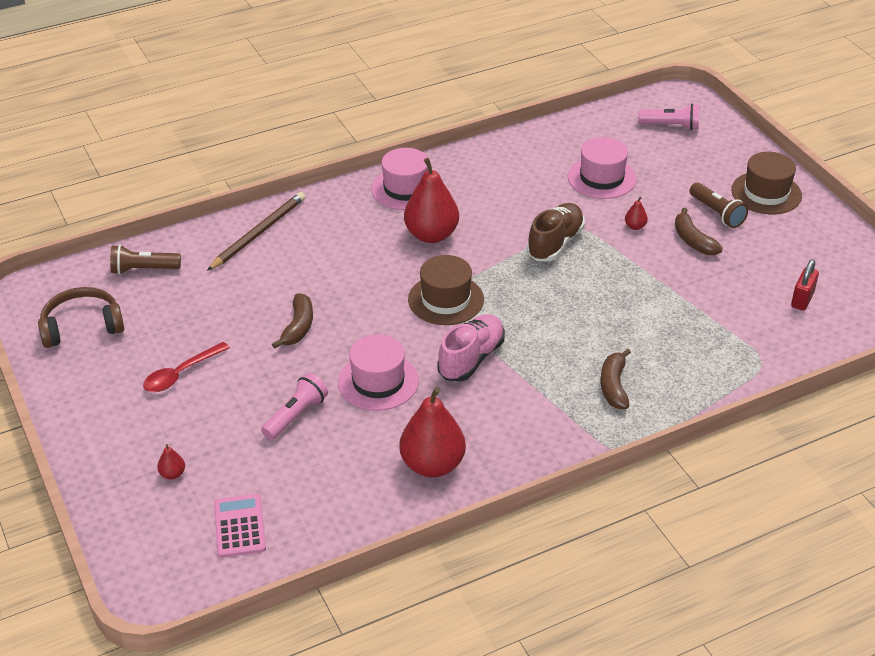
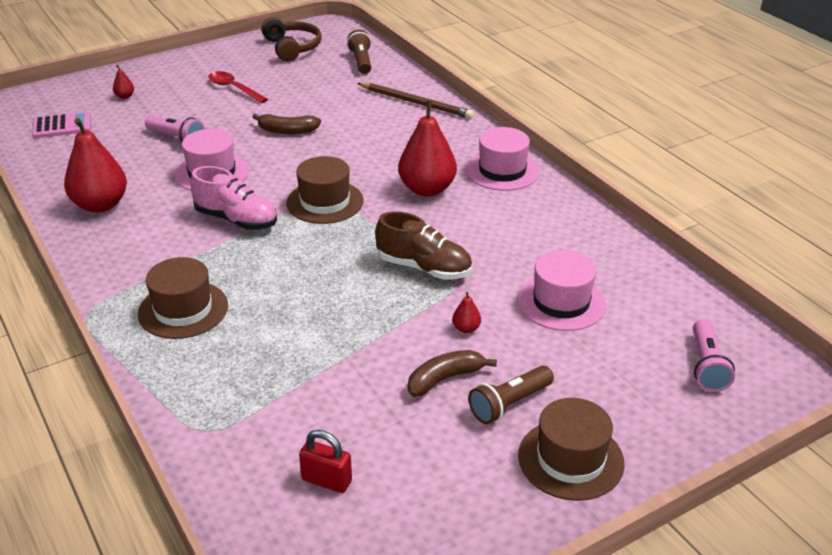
camera: 85 degrees right, 5 degrees down
(614, 386) = (183, 310): brown banana -> brown hat

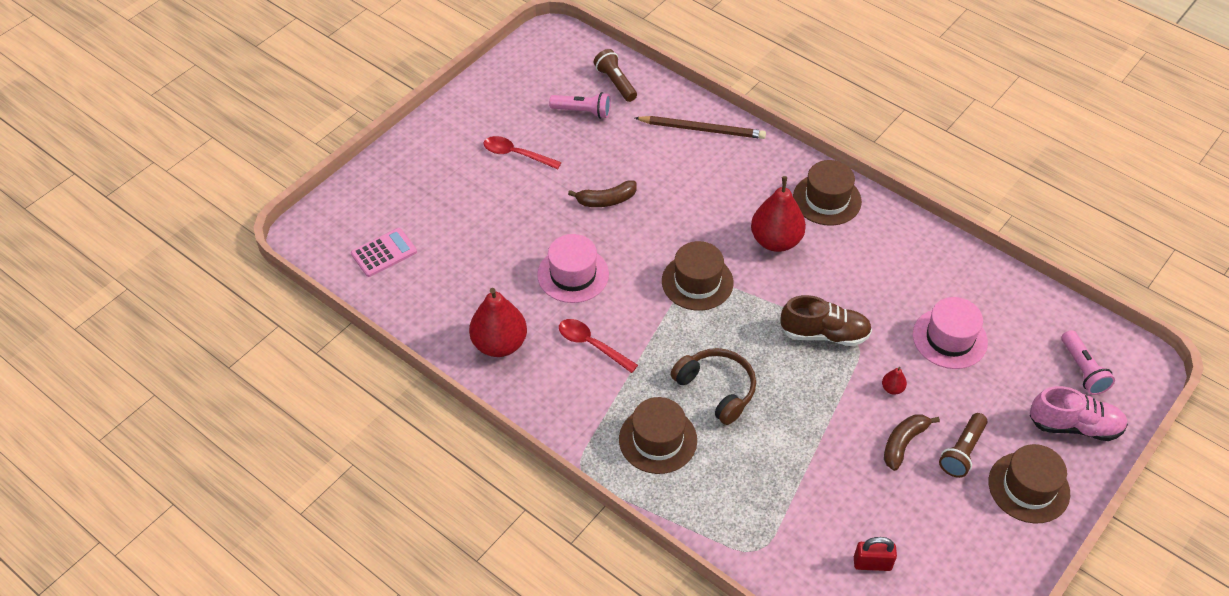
camera: 20 degrees left, 15 degrees up
(125, 96) = (415, 194): red pear -> none
(177, 138) = (509, 239): pink flashlight -> pink flashlight (583, 111)
(184, 224) = (591, 345): none -> red spoon
(236, 220) = (634, 326): pink shoe -> pink shoe (1074, 426)
(292, 48) = (534, 78): brown headphones -> brown headphones (717, 389)
(502, 171) = (827, 199): pink hat -> brown hat

